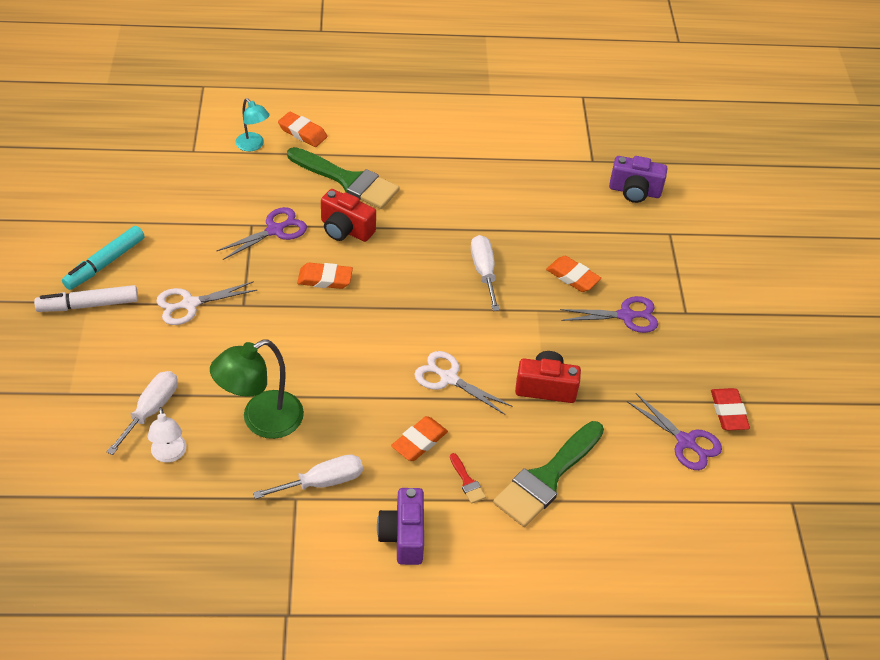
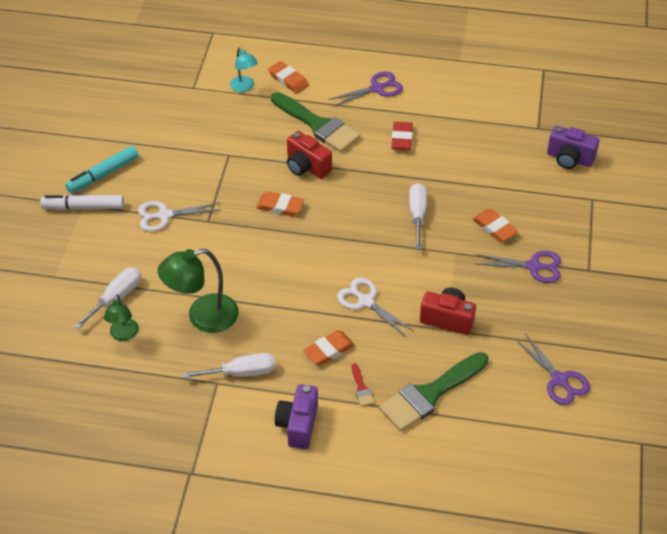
camera: 15 degrees right, 0 degrees up
(169, 454) = (124, 335): white lamp -> green lamp
(275, 230) = (247, 161): purple scissors -> purple scissors (377, 88)
(728, 412) = (604, 360): red eraser -> red eraser (401, 138)

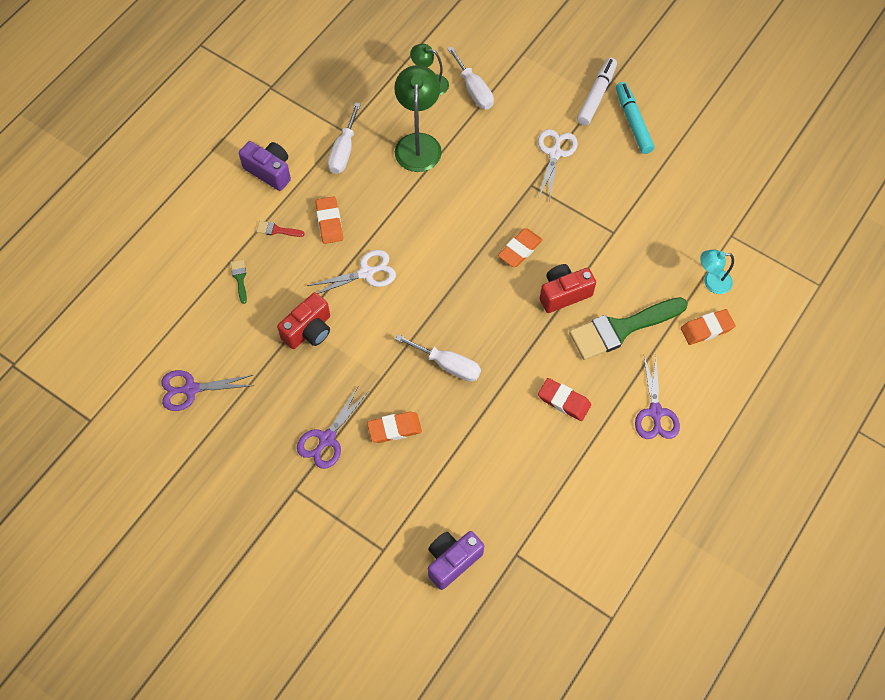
camera: 115 degrees right, 15 degrees up
(429, 394) = (240, 278): green brush -> green brush, size x0.40

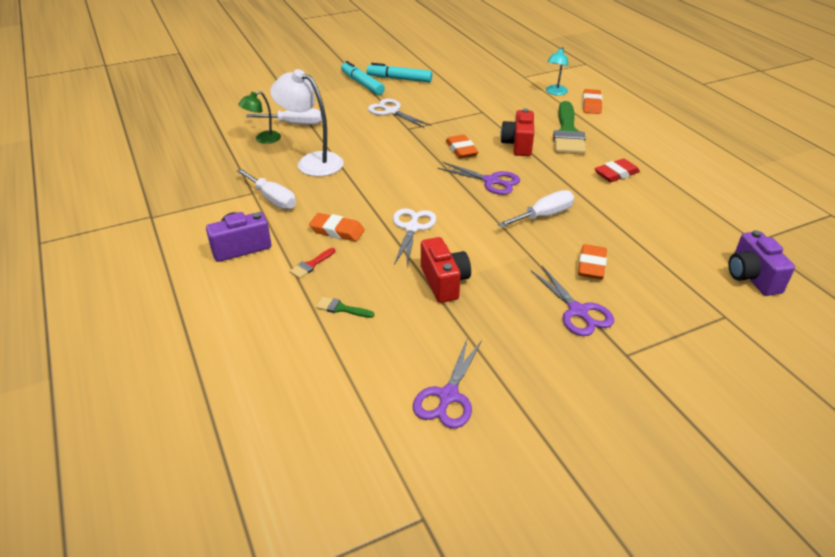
camera: 60 degrees left, 25 degrees down
(418, 143) = (312, 162): green lamp -> white lamp
(596, 96) = (362, 84): white marker -> turquoise marker
(655, 412) = (649, 142): purple scissors -> purple scissors (491, 181)

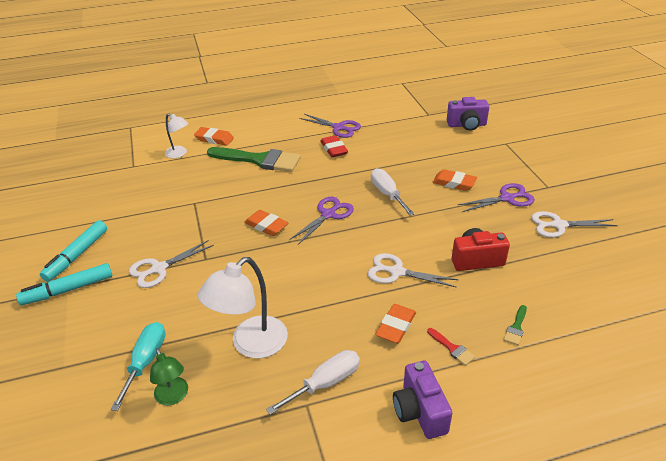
camera: 80 degrees left, 0 degrees up
(294, 124) = (145, 362): white screwdriver -> turquoise screwdriver
(448, 396) = (606, 272): purple scissors -> purple scissors (338, 128)
(461, 150) = (266, 226): orange eraser -> orange eraser turned 45 degrees clockwise
(518, 145) = (270, 190): red camera -> none
(535, 358) = (558, 225): none -> white scissors
(555, 92) = (179, 154): turquoise lamp -> white lamp

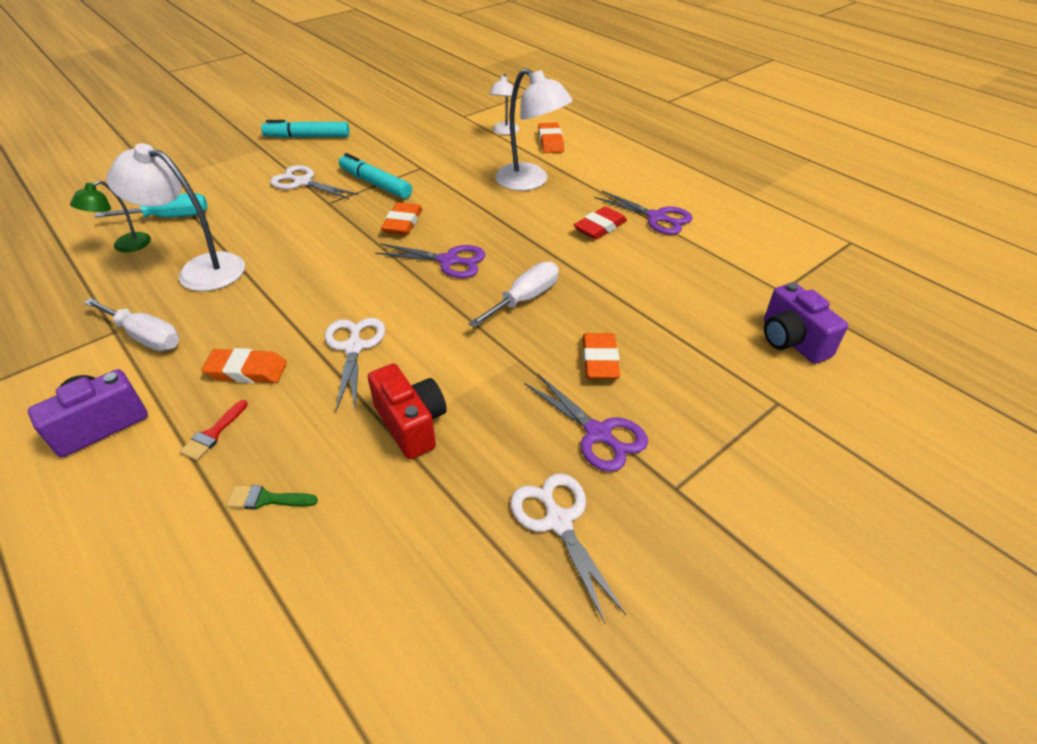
camera: 65 degrees right, 5 degrees up
(68, 290) = (259, 149): turquoise marker -> turquoise marker (375, 184)
(259, 160) = (530, 182): green brush -> white lamp
(338, 128) = (657, 217): purple scissors -> purple scissors turned 60 degrees counterclockwise

